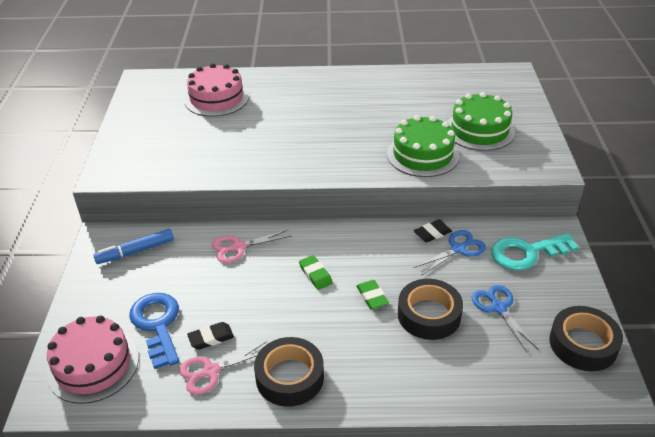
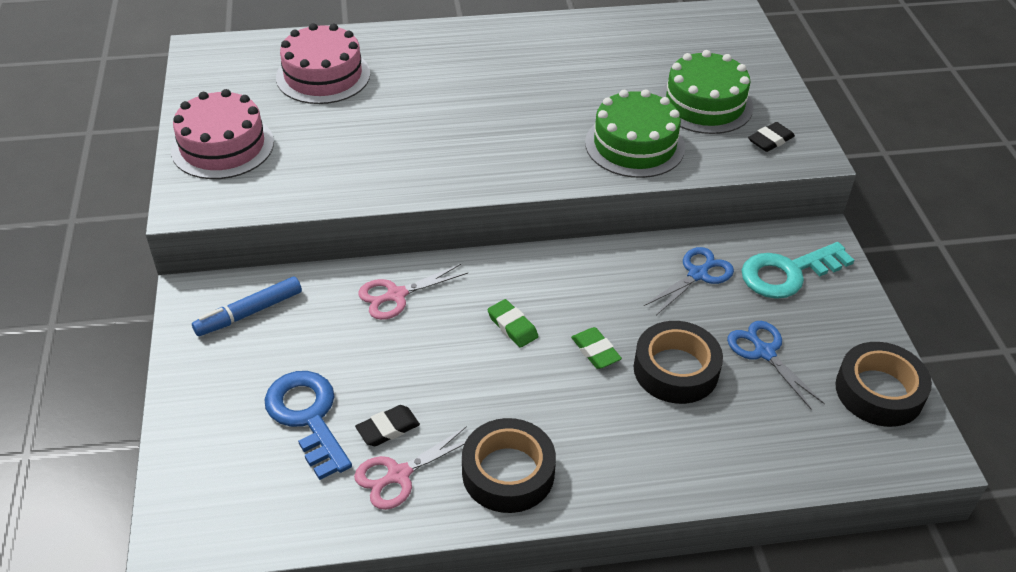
camera: 10 degrees left, 5 degrees up
(93, 365) = (230, 483): pink cake -> pink cake (222, 146)
(432, 233) = (659, 255): black eraser -> black eraser (770, 140)

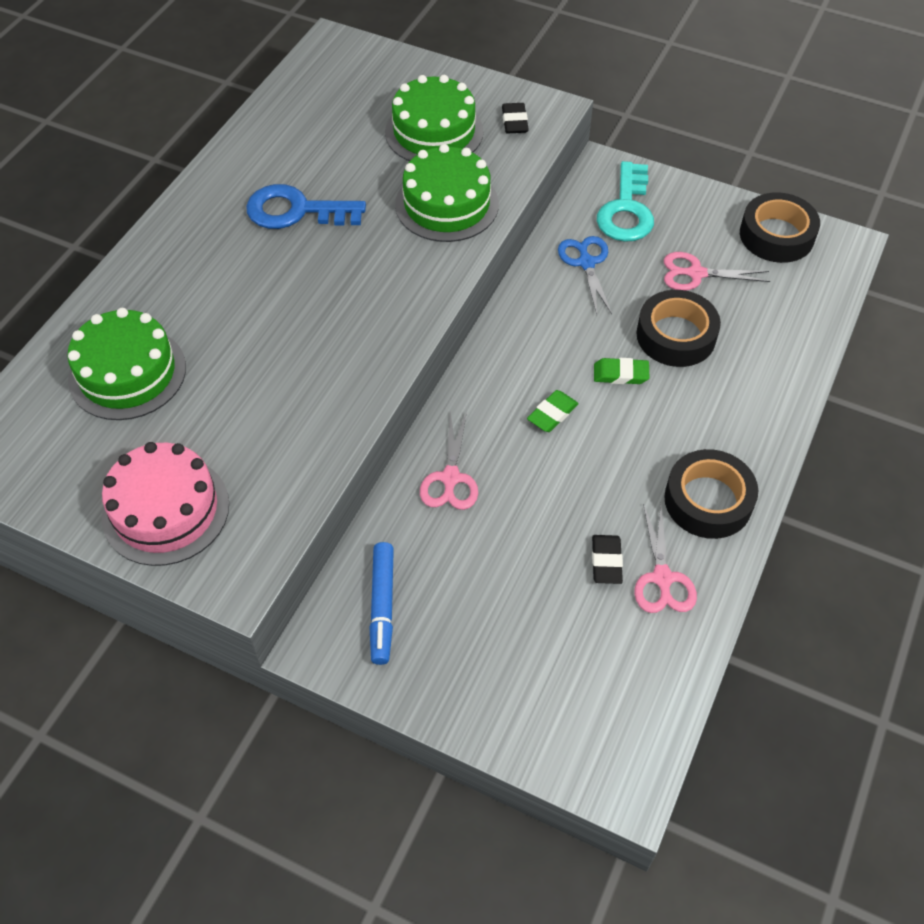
camera: 55 degrees left, 10 degrees up
(307, 417) = (551, 617): blue key -> blue key (296, 211)
(323, 75) = (127, 373): pink cake -> green cake
(512, 326) = (552, 414): green eraser -> green eraser turned 45 degrees counterclockwise
(764, 352) = (696, 273): blue scissors -> pink scissors

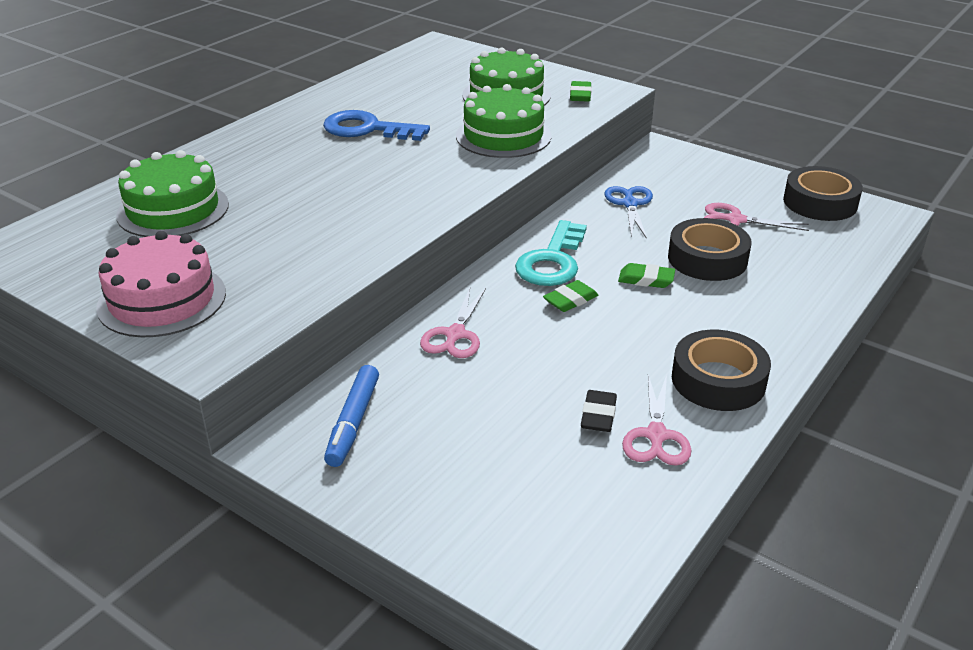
camera: 10 degrees right, 20 degrees down
(514, 121) = (580, 95): black eraser -> green eraser
(626, 210) = (676, 175): turquoise key -> turquoise key (552, 261)

